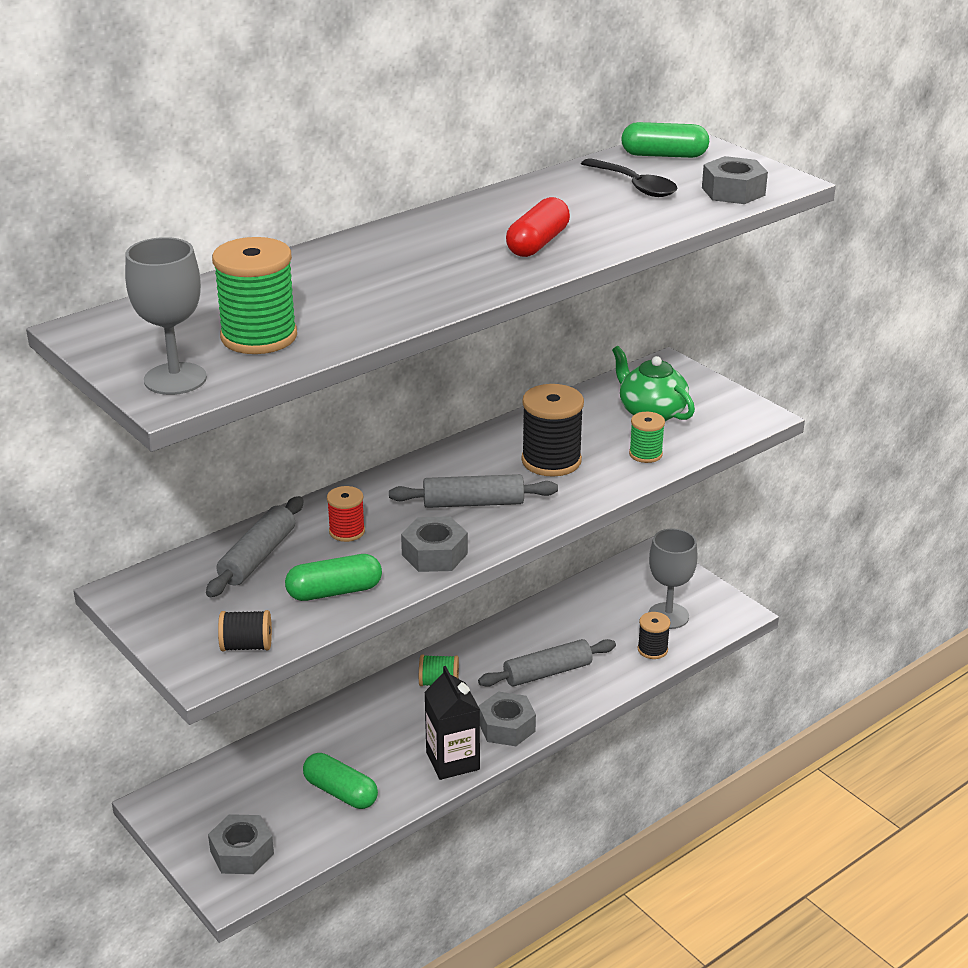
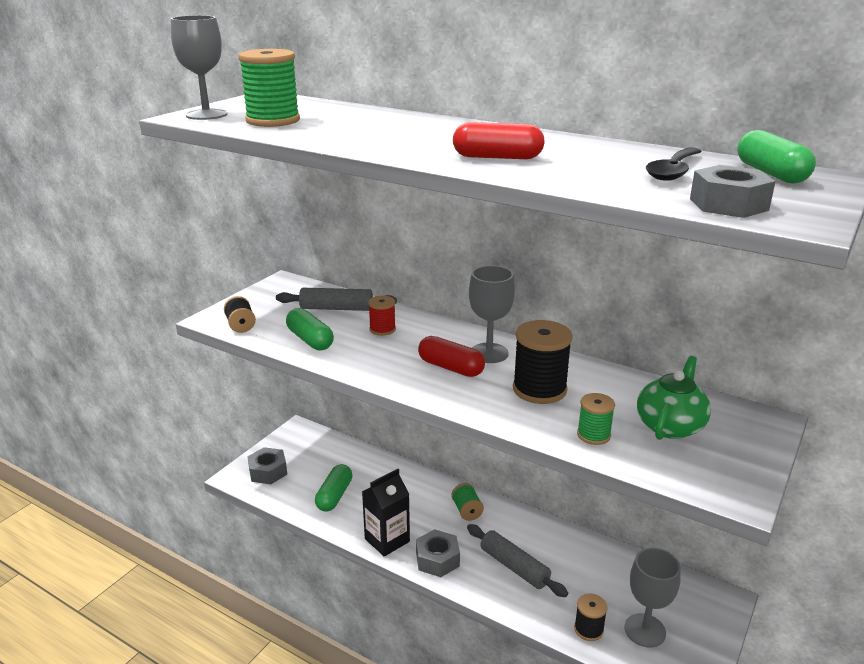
camera: 70 degrees right, 5 degrees down
(434, 554) = (373, 366): grey nut -> none
(457, 471) = (489, 353): none -> grey goblet
(473, 503) = (450, 368): grey rolling pin -> red capsule

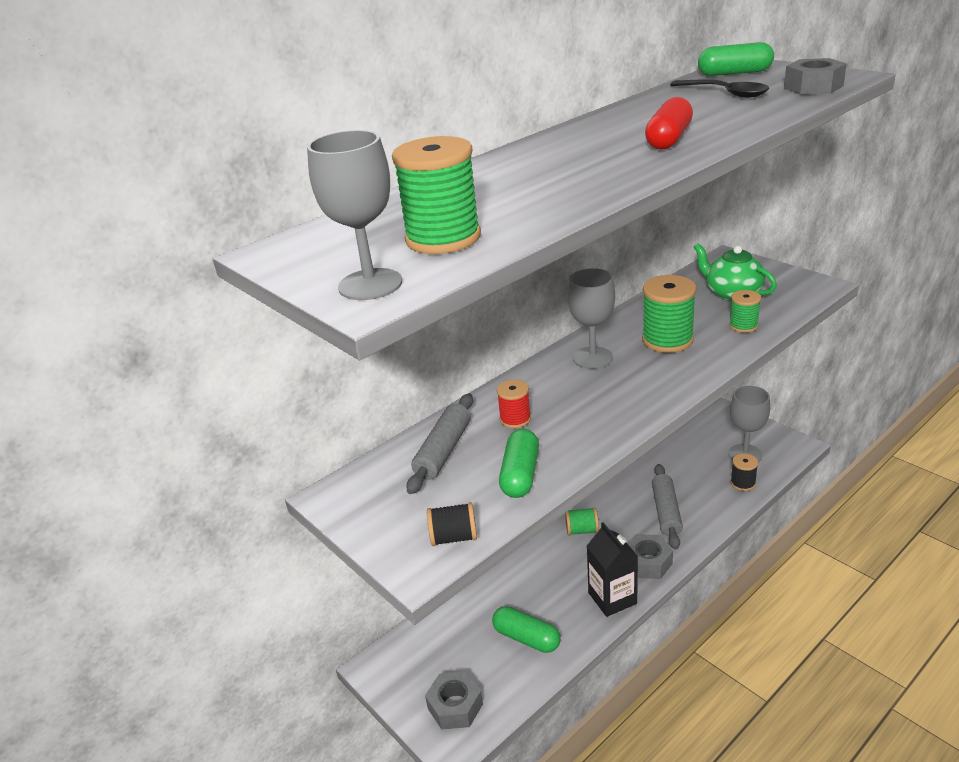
camera: 70 degrees left, 5 degrees up
(310, 340) = (520, 475): green capsule -> green capsule turned 60 degrees counterclockwise
(450, 368) = (615, 382): red capsule -> none
(514, 567) = (666, 512): grey rolling pin -> grey rolling pin turned 60 degrees counterclockwise
(539, 389) = (667, 340): black spool -> green spool

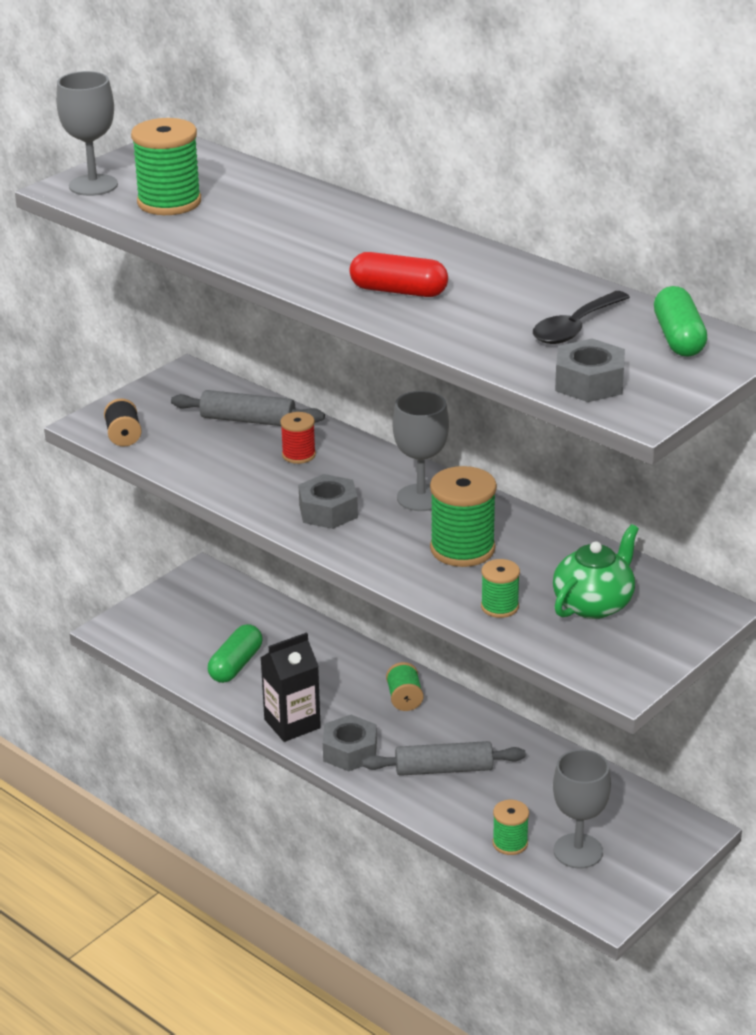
camera: 80 degrees right, 0 degrees up
(455, 706) = (153, 626): grey nut -> grey nut (328, 511)
(520, 475) = (206, 463): green capsule -> none
(743, 483) = (510, 843): black spool -> green spool

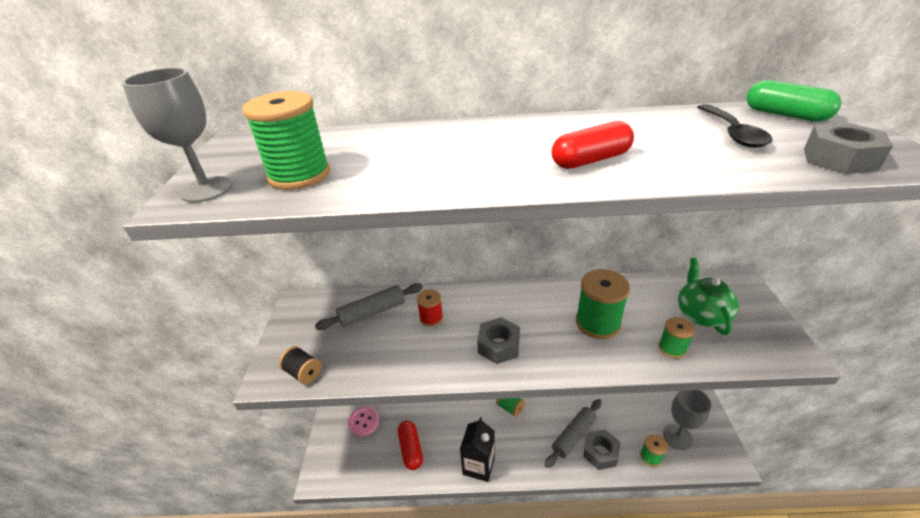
camera: 40 degrees left, 5 degrees up
(214, 610) = (364, 422): none -> pink button
(236, 665) = (411, 449): green capsule -> red capsule
(350, 751) = (524, 461): grey nut -> grey nut (600, 453)
(421, 498) = (531, 304): grey goblet -> none

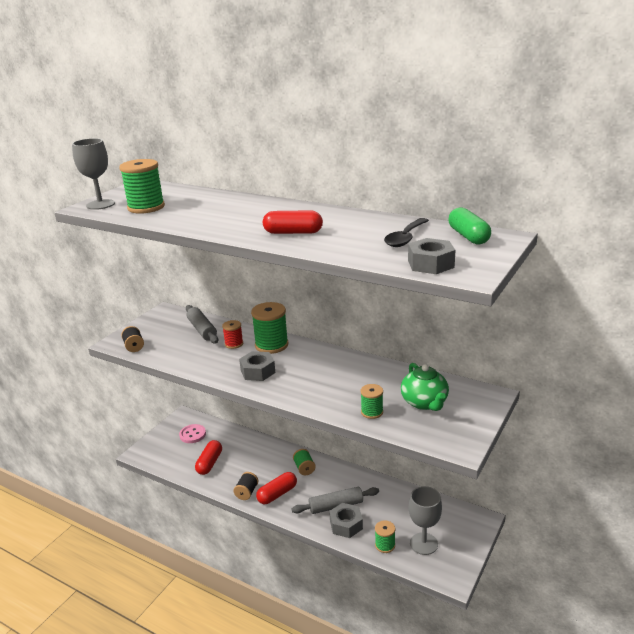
camera: 30 degrees right, 10 degrees down
(372, 312) = (202, 330): grey rolling pin -> grey rolling pin turned 60 degrees clockwise
(478, 466) = (247, 492): black carton -> black spool
(510, 451) = (277, 494): none -> red capsule
(597, 323) = (339, 382): green spool -> green spool (271, 345)
(701, 314) = (424, 403): green teapot -> green teapot turned 135 degrees clockwise

